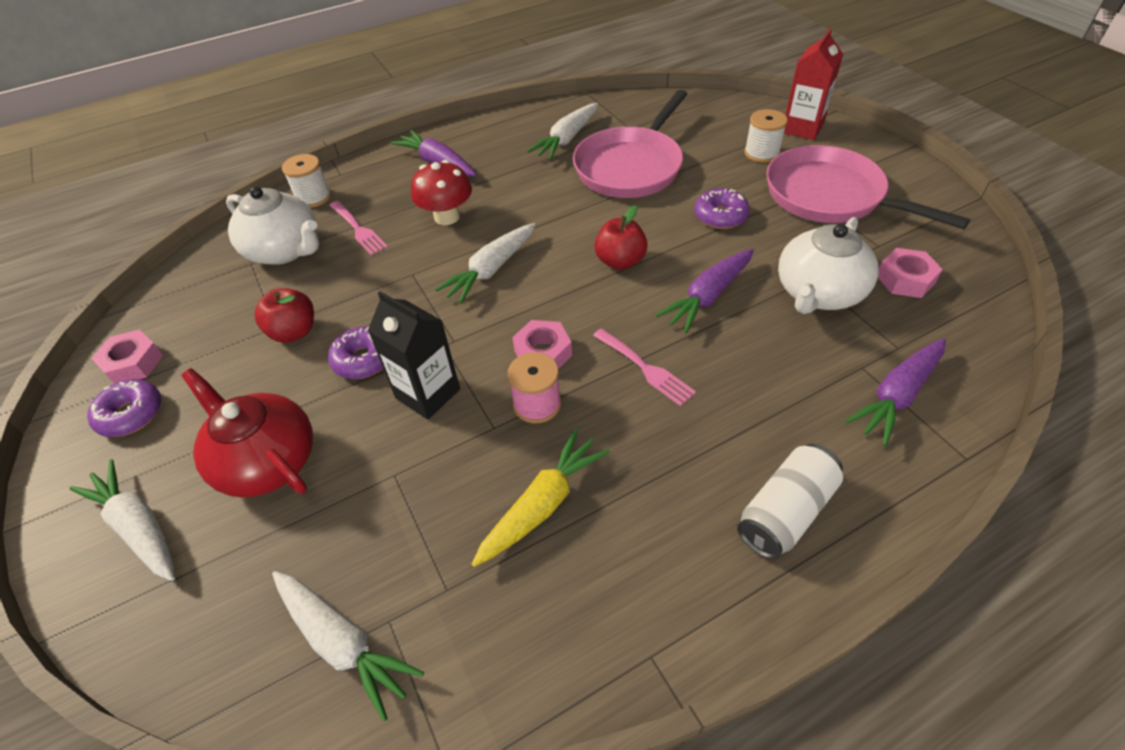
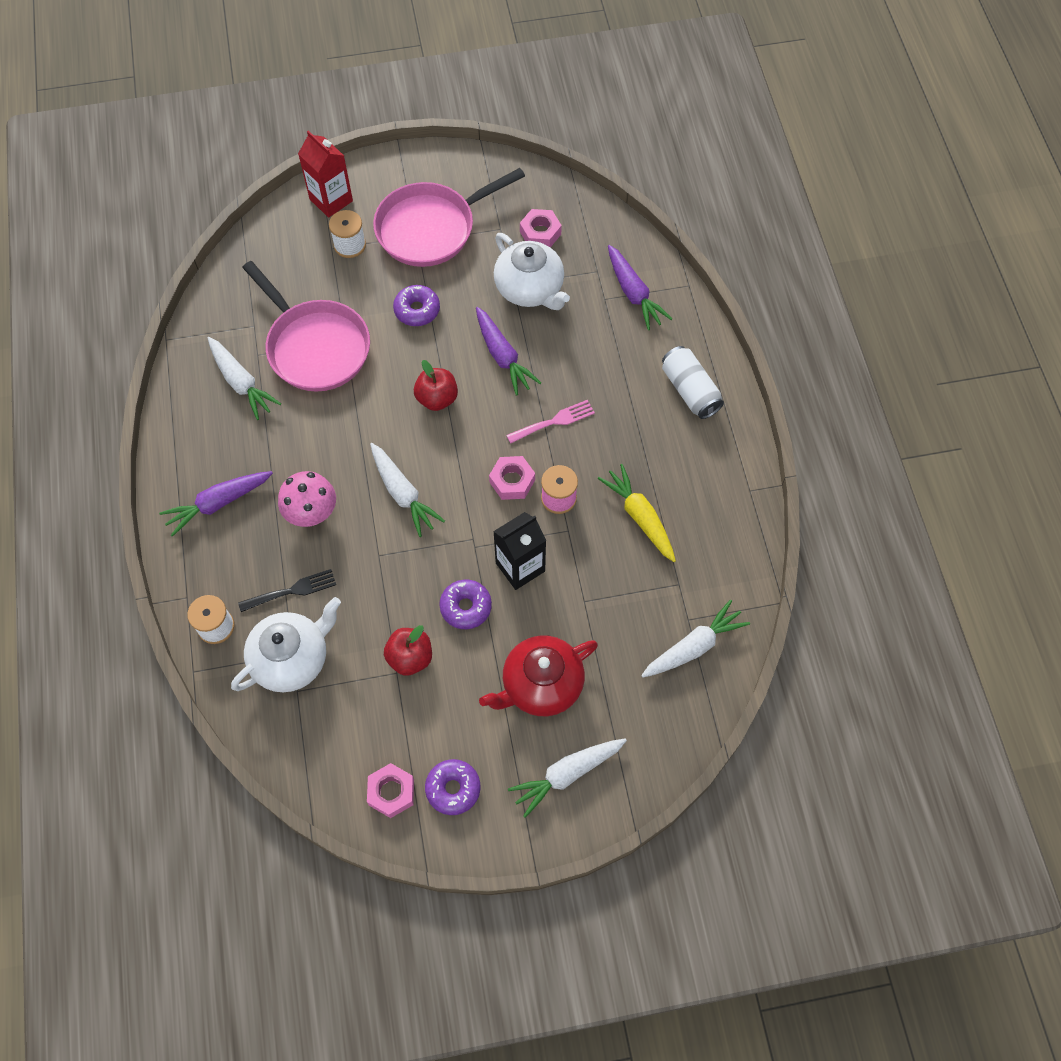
camera: 75 degrees left, 15 degrees up
(358, 229) = (292, 590): pink fork -> black fork
(447, 217) = (311, 512): red mushroom -> pink mushroom

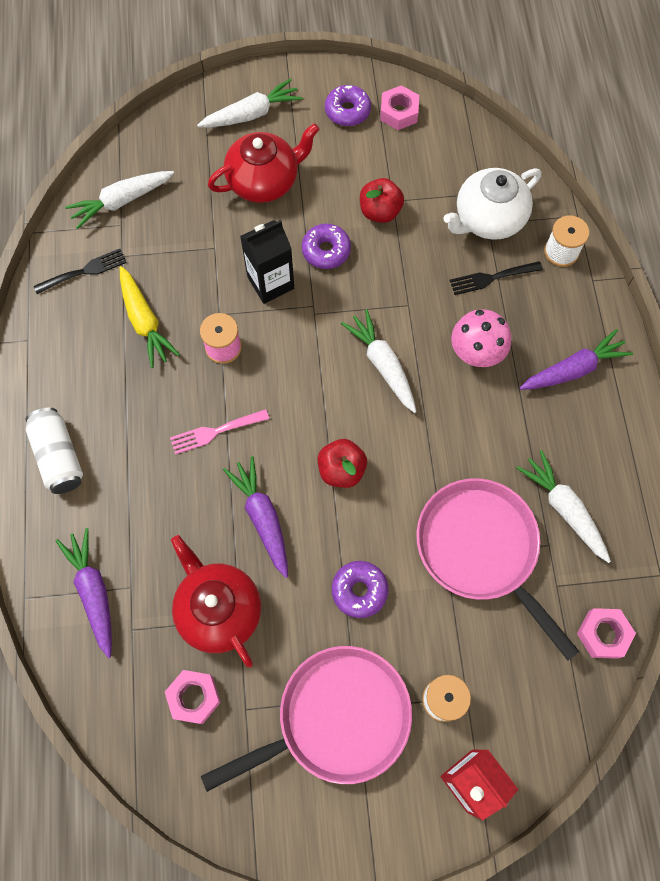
camera: 175 degrees left, 5 degrees up
(512, 481) = (268, 369): pink nut -> pink nut (603, 634)
(530, 289) = (219, 609): white teapot -> red teapot
(713, 564) = (84, 271): none -> black fork

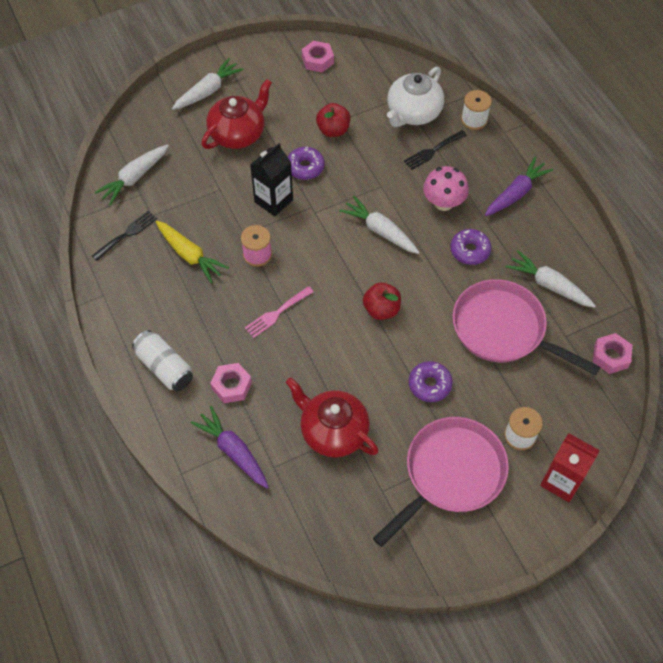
camera: 20 degrees left, 10 degrees down
(194, 697) = (341, 496): pink nut -> pink nut (231, 386)
(262, 517) = (338, 359): purple carrot -> none
(347, 111) = (279, 69): purple donut -> purple donut (470, 250)

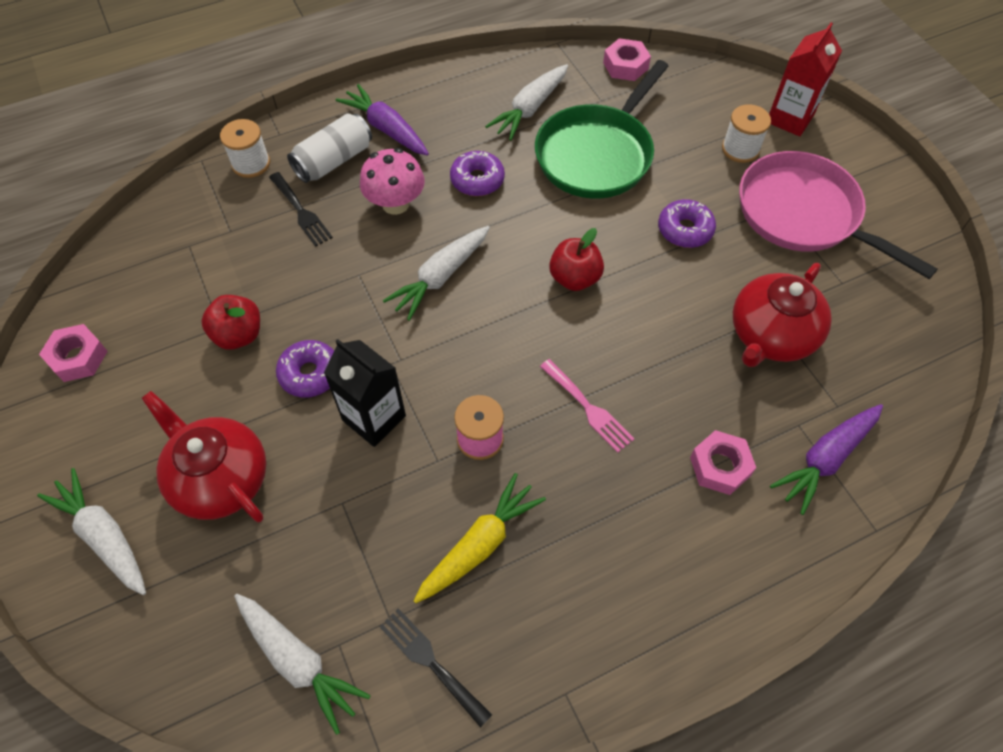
camera: 90 degrees left, 0 degrees up
(164, 367) = (701, 570): white can -> white can (334, 161)
(413, 113) = (224, 232): white teapot -> none
(503, 329) = (597, 154): pink pan -> green pan

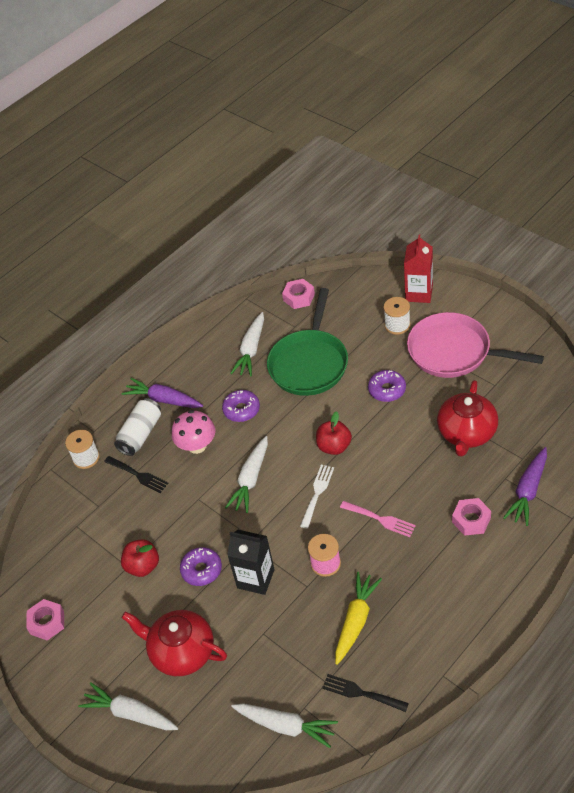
camera: 15 degrees left, 10 degrees down
(519, 333) = (317, 493): none -> white fork

